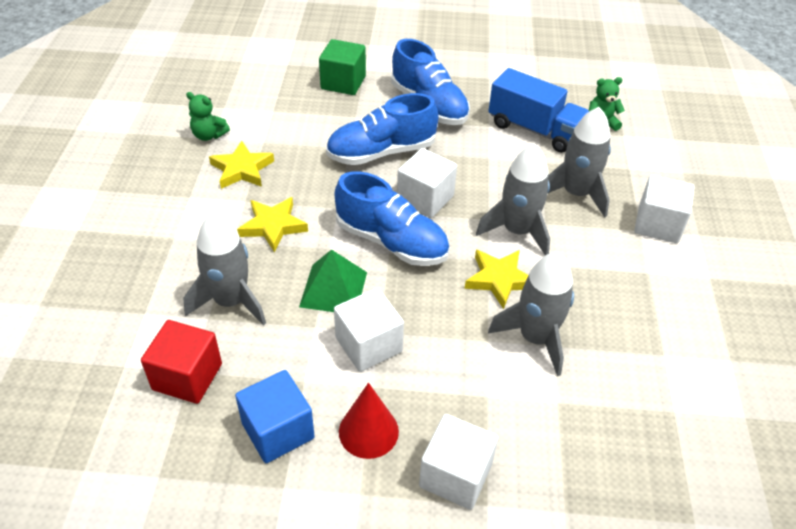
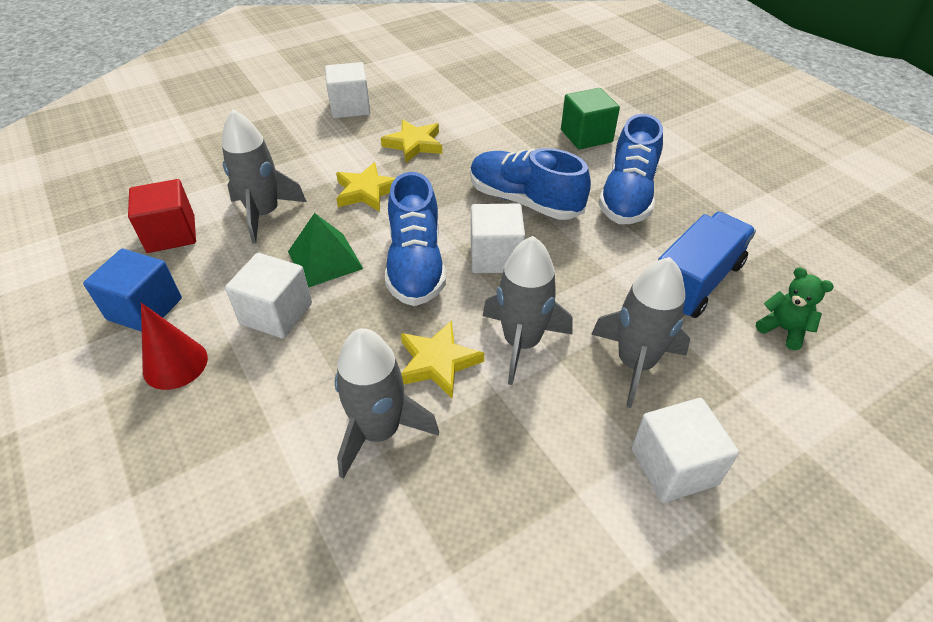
camera: 55 degrees right, 0 degrees up
(209, 135) = (433, 111): green teddy bear -> none
(455, 475) = (156, 452): white cube -> white cube (350, 107)
(535, 130) = (695, 282): blue truck -> blue truck turned 135 degrees counterclockwise

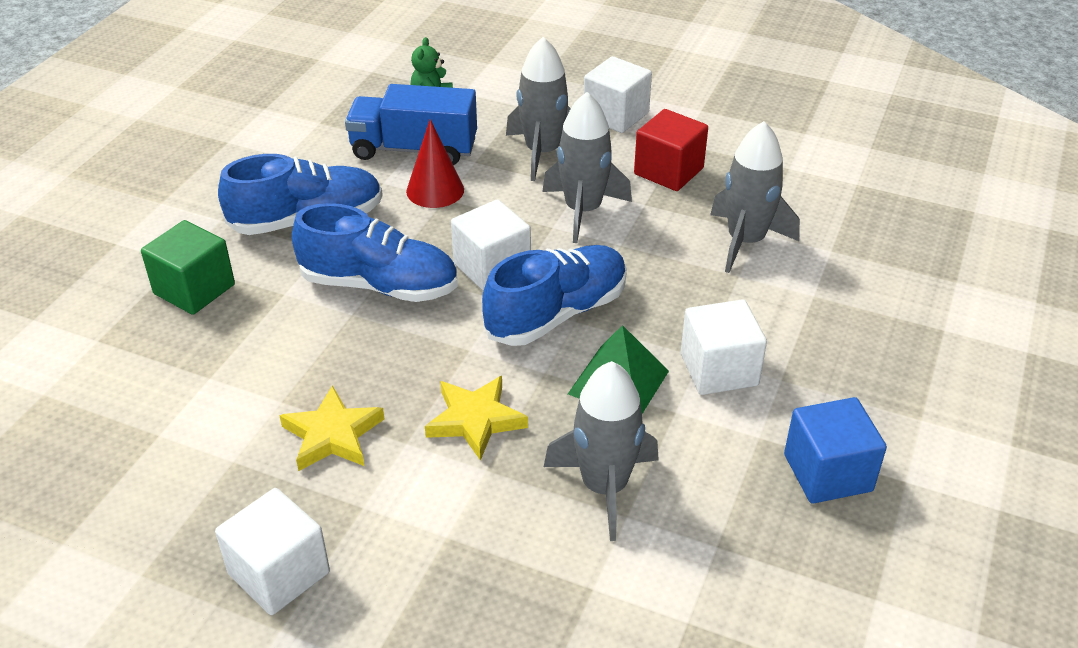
camera: 125 degrees left, 5 degrees down
(171, 234) = (724, 550): red cube -> red cube (668, 171)
(175, 364) = (842, 395): red cone -> red cone (435, 190)
(437, 362) = (653, 244): yellow star -> none
(524, 201) = (379, 285): blue shoe -> blue shoe turned 75 degrees counterclockwise

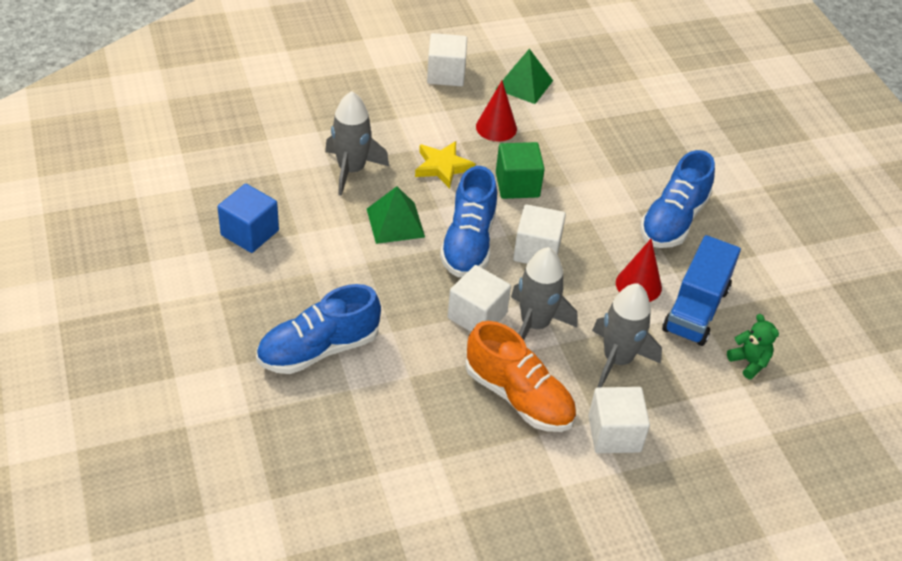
camera: 135 degrees right, 5 degrees up
(194, 289) = (660, 152): green cube -> green cube (517, 185)
(198, 479) = (524, 84): none -> green pyramid
(332, 435) = (496, 127): yellow star -> red cone
(379, 285) = (578, 206): blue shoe -> blue shoe (318, 349)
(414, 149) = (696, 309): blue truck -> blue truck turned 150 degrees clockwise
(668, 171) = (518, 397): red cube -> orange shoe
(719, 369) = (350, 259): white cube -> white cube (477, 316)
(746, 241) = (411, 362): grey rocket -> none

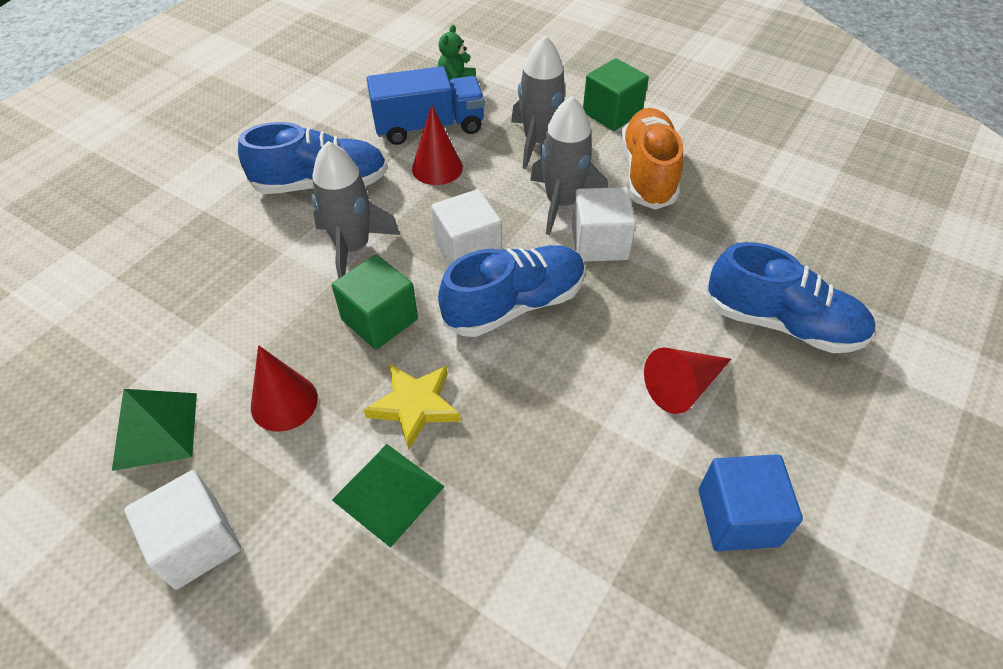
camera: 125 degrees left, 5 degrees up
(334, 270) = (682, 386): none -> red cone
(351, 170) = (516, 497): grey rocket -> grey rocket (352, 248)
(395, 222) = (555, 385): green pyramid -> green pyramid (388, 493)
(614, 434) = (612, 113): white cube -> green cube

